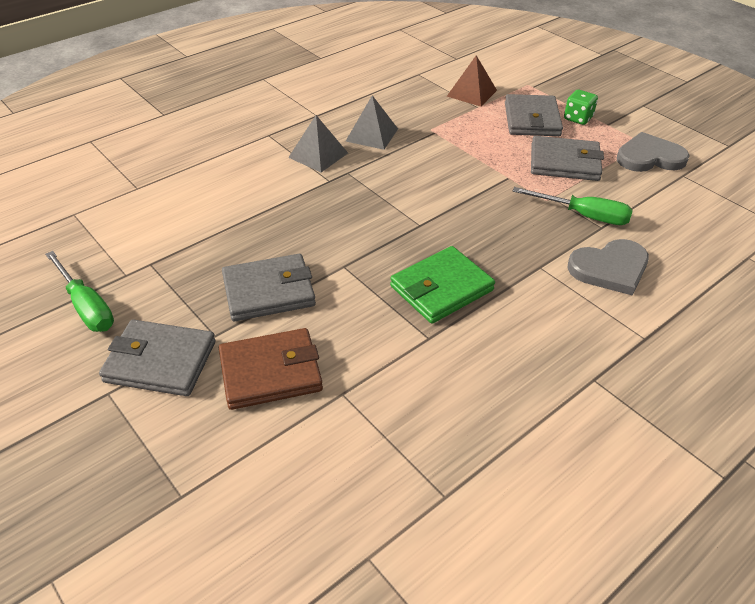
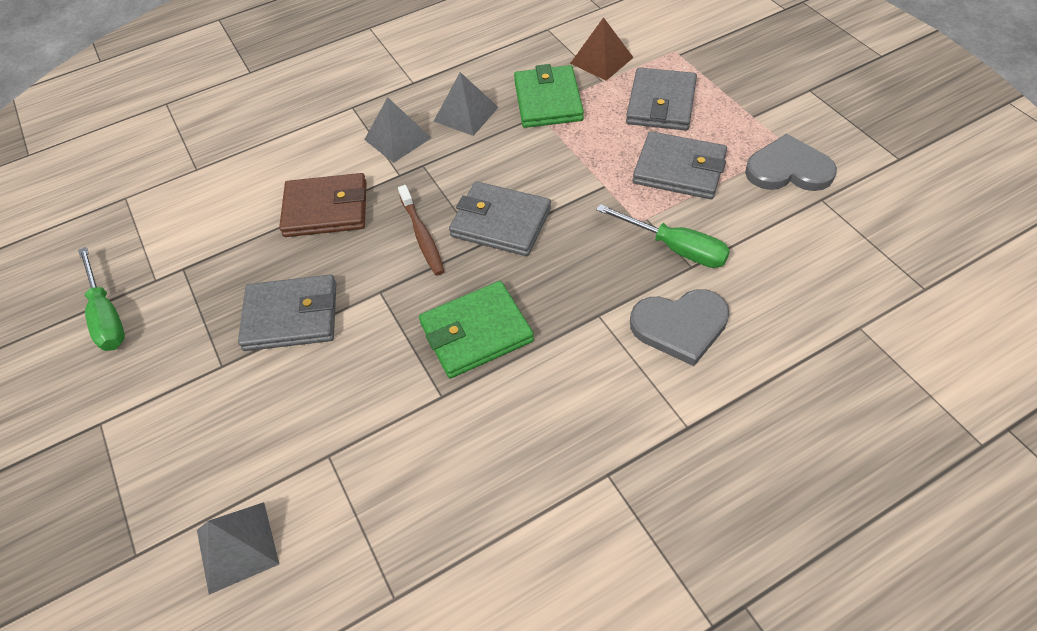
camera: 15 degrees right, 10 degrees up
(160, 362) = (159, 392): grey wallet -> grey wallet (501, 223)
(270, 372) = (263, 419): brown wallet -> brown wallet (326, 209)
(281, 475) = (237, 546): none -> grey pyramid
(366, 223) = (422, 236): none -> brown toothbrush
(438, 122) = (548, 101): none -> green wallet
(578, 118) = (718, 105): green dice -> none

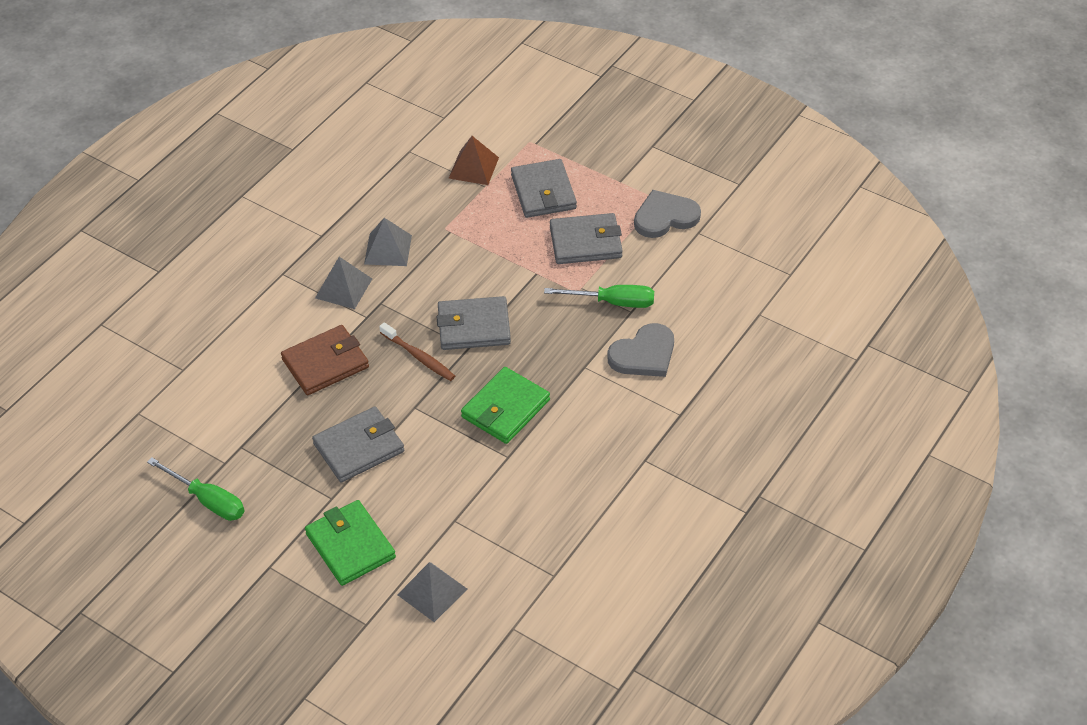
camera: 30 degrees left, 5 degrees down
(548, 101) = (450, 217): green wallet -> green wallet (350, 546)

